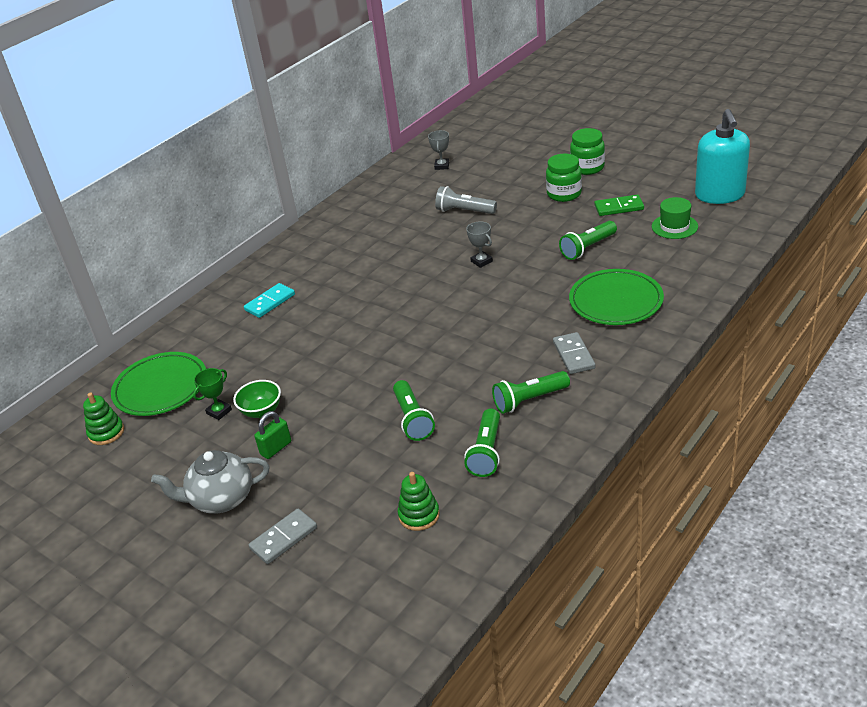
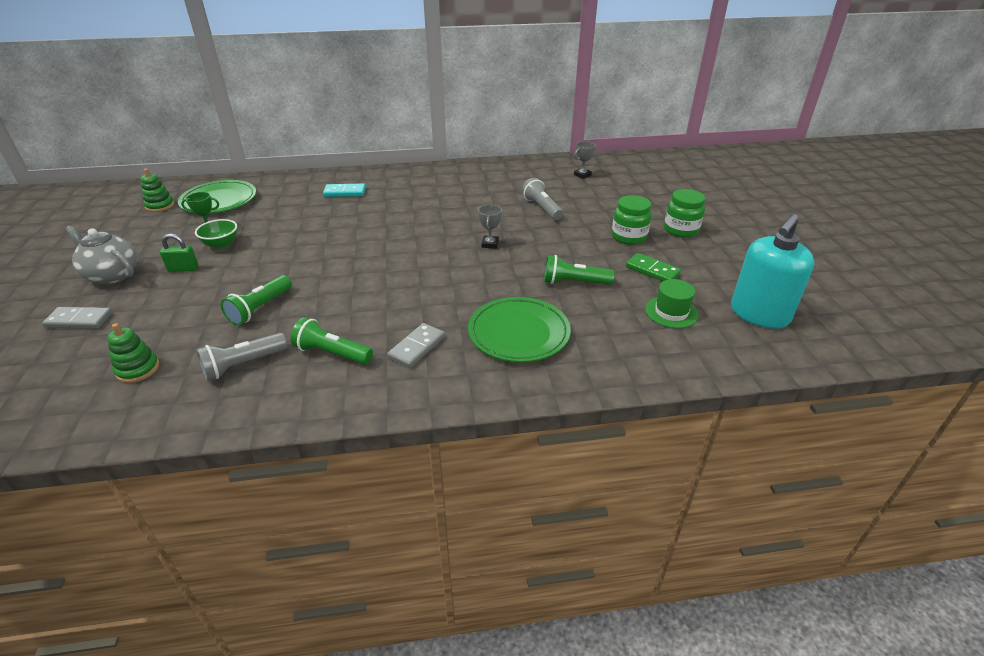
camera: 40 degrees right, 0 degrees up
(486, 452) = (243, 365): green flashlight -> grey flashlight

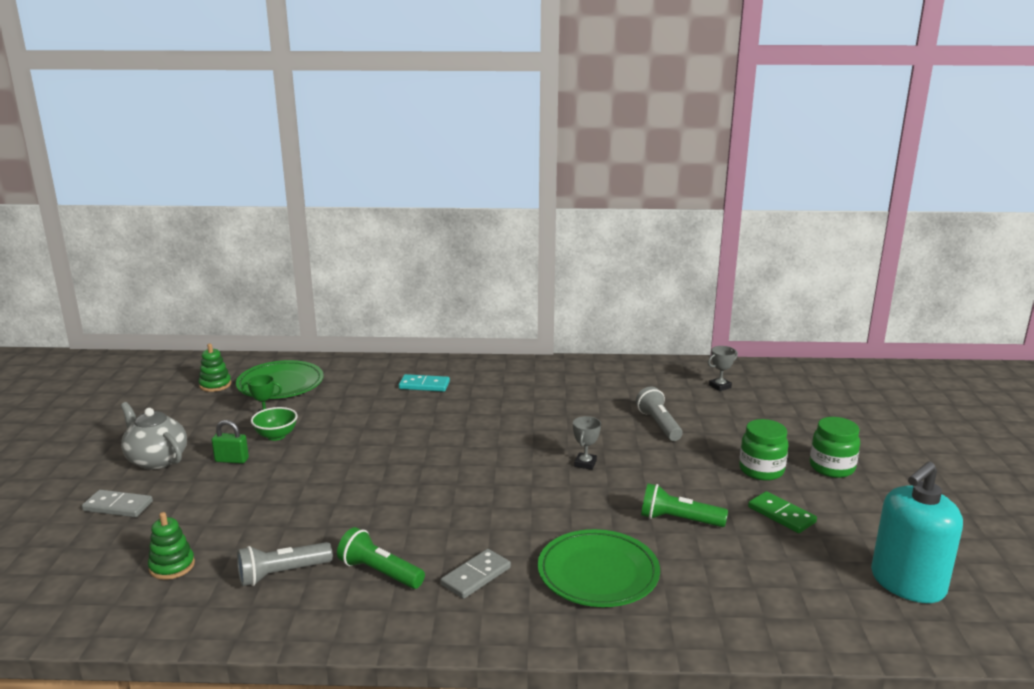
camera: 10 degrees right, 15 degrees down
(260, 308) = (308, 513): green flashlight -> none
(671, 312) = (793, 568): green hat -> none

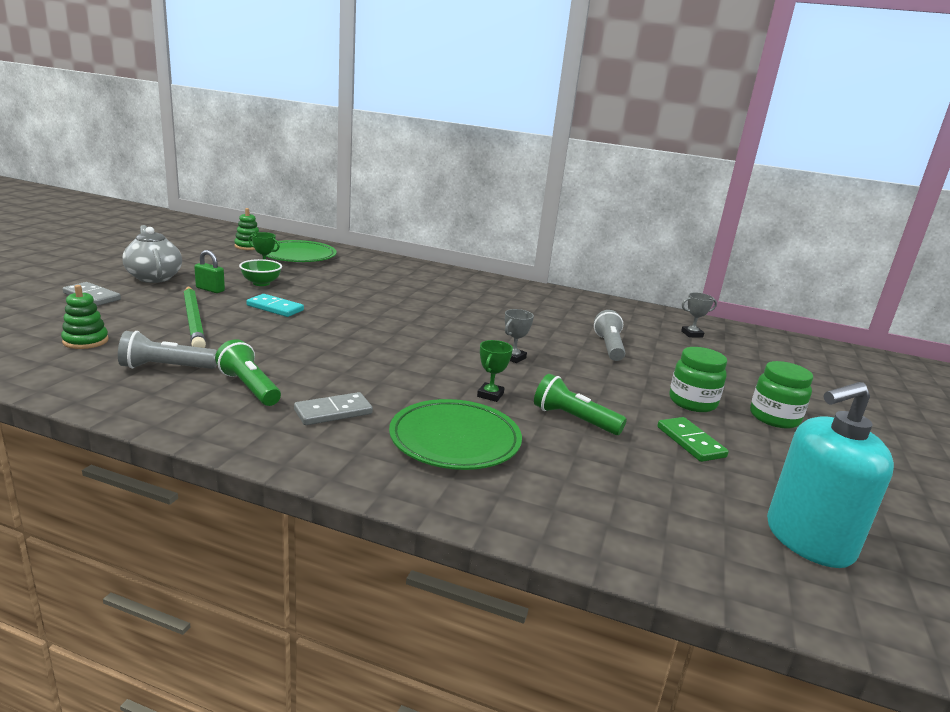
camera: 15 degrees right, 0 degrees up
(253, 507) = (193, 320): none -> green pencil
(424, 385) = (414, 279): turquoise domino -> turquoise domino (275, 308)
(594, 514) = (490, 395): none -> green trophy

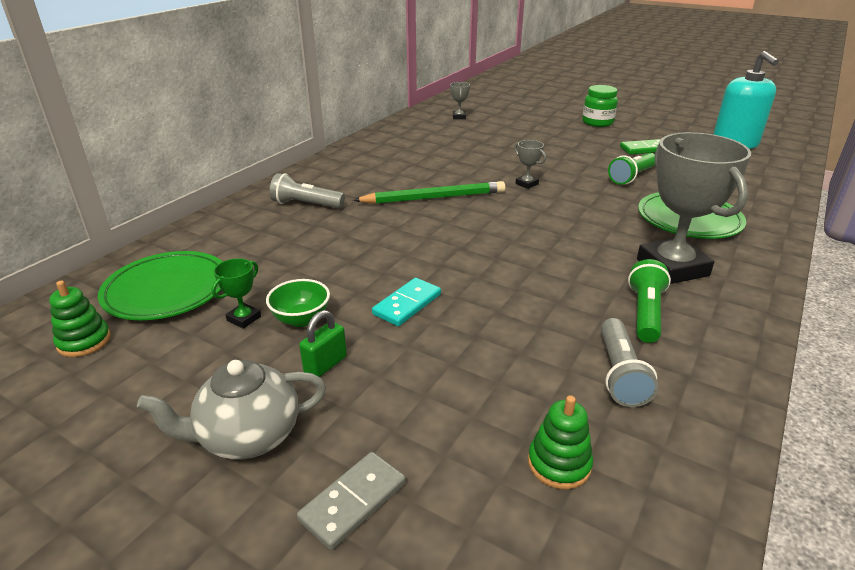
camera: 75 degrees left, 10 degrees up
(193, 320) = (460, 368): green pencil -> green pencil (433, 198)
(249, 387) = (645, 313): green flashlight -> green flashlight turned 135 degrees clockwise
(333, 412) = (672, 267): grey domino -> grey trophy
(490, 395) = (605, 200): green trophy -> none
(609, 347) = (493, 147): grey flashlight -> grey flashlight (306, 205)
(692, 402) = (585, 138): green jar -> none

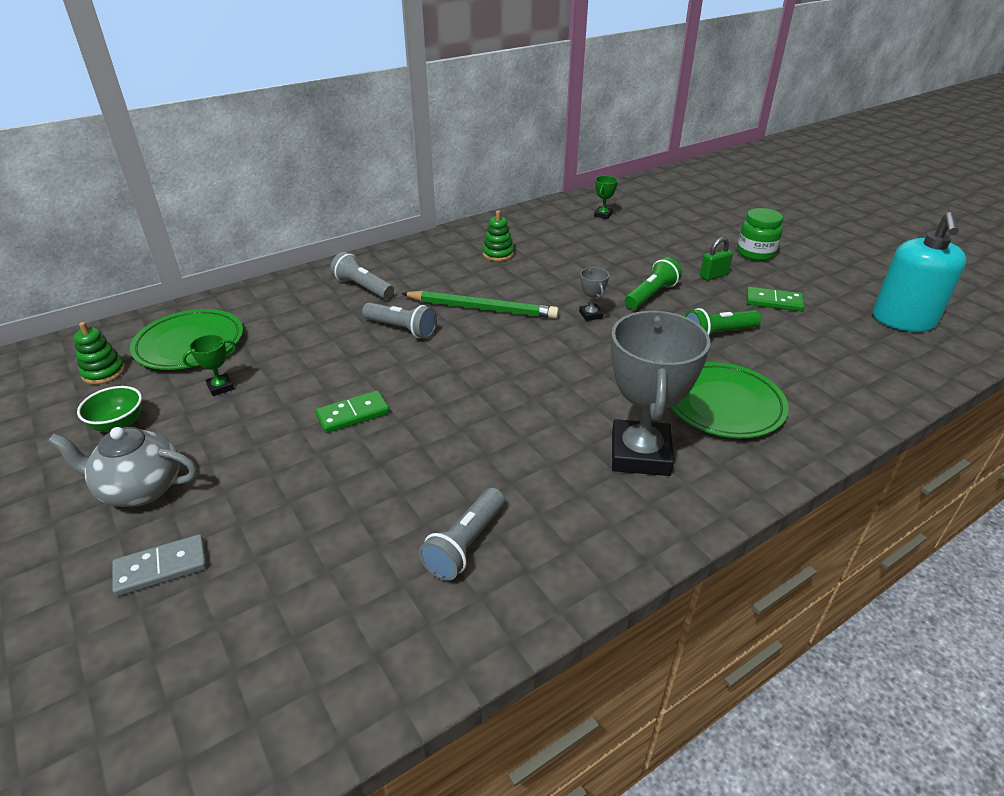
camera: 25 degrees right, 5 degrees up
(301, 319) = (260, 401): green bowl -> green bowl (119, 424)
(325, 365) = (241, 449): green padlock -> green padlock (713, 275)
(379, 228) = (402, 329): none -> grey flashlight
(407, 304) = (353, 414): turquoise domino -> green domino
(459, 117) = (603, 215): grey trophy -> green trophy
(559, 464) = (330, 602): green stacking toy -> green stacking toy (498, 254)
(645, 313) = (556, 493): green flashlight -> green flashlight (651, 295)

